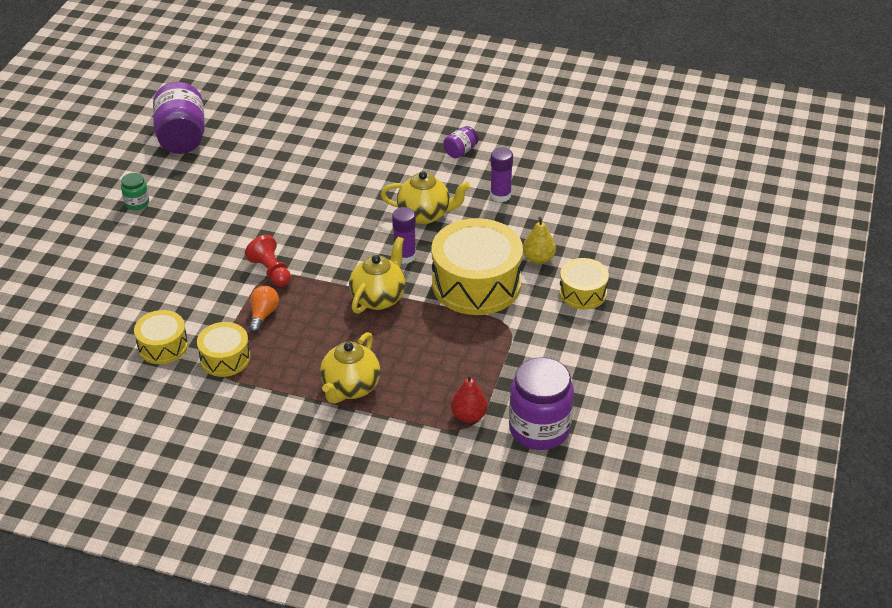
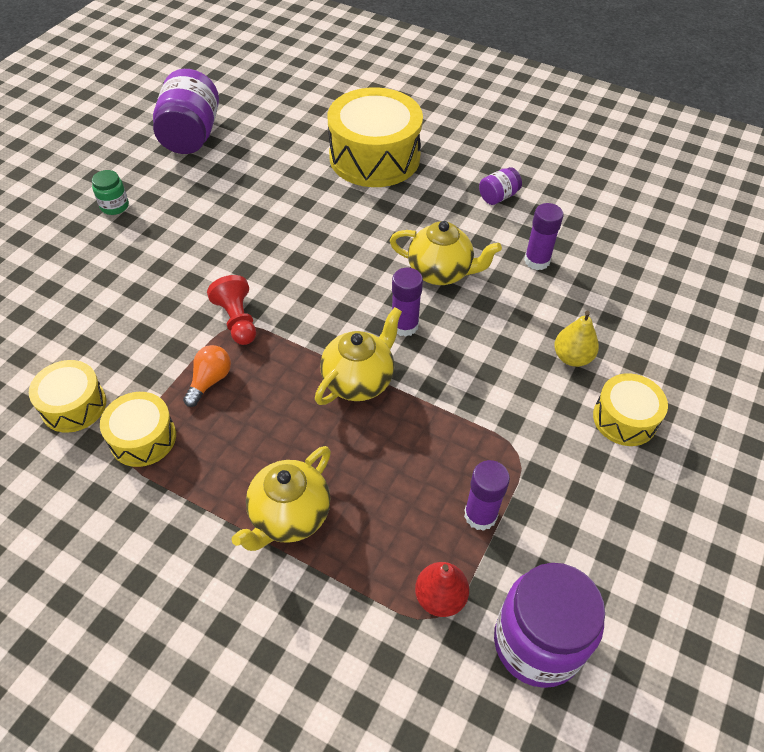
camera: 10 degrees right, 10 degrees up
(476, 284) = (487, 381): yellow drum -> yellow drum (374, 157)
(487, 366) = (480, 515): none -> purple glue stick

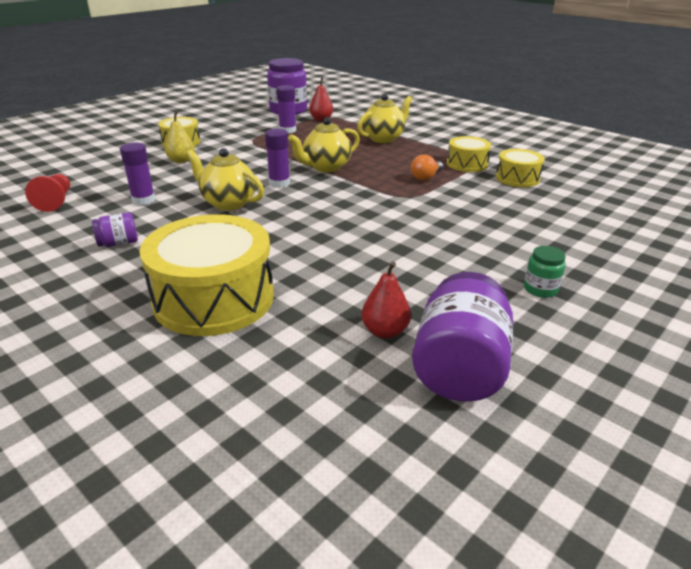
camera: 165 degrees left, 20 degrees down
(237, 320) = (404, 198): red pawn -> red pawn (56, 201)
(241, 151) = (385, 331): none -> red pear

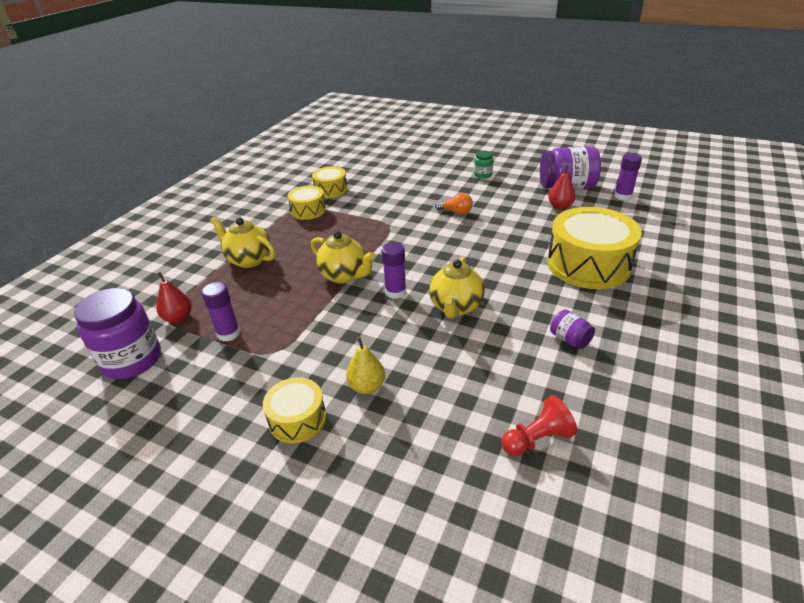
camera: 105 degrees left, 5 degrees up
(143, 200) = (485, 366): purple glue stick -> purple glue stick (623, 196)
(426, 177) = (345, 224): orange light bulb -> orange light bulb (456, 212)

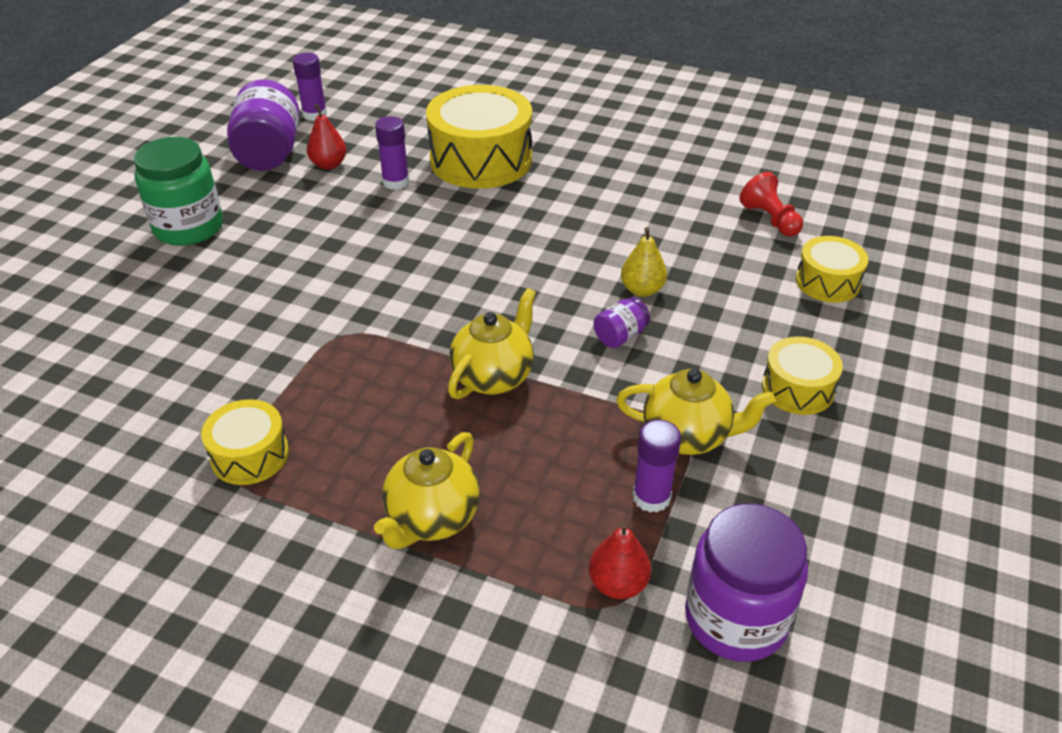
camera: 95 degrees left, 5 degrees up
(331, 190) = (163, 429): yellow drum -> yellow drum (827, 282)
(367, 386) = (730, 334): yellow pear -> yellow pear (642, 290)
(395, 292) = (538, 319): purple glue stick -> purple glue stick (396, 182)
(456, 212) = (316, 260): orange light bulb -> none
(456, 307) = (571, 264): yellow teapot -> yellow teapot (687, 436)
(483, 175) = (189, 228): green jar -> green jar, size x2.10
(570, 339) = (624, 187): purple jar -> purple jar (620, 336)

